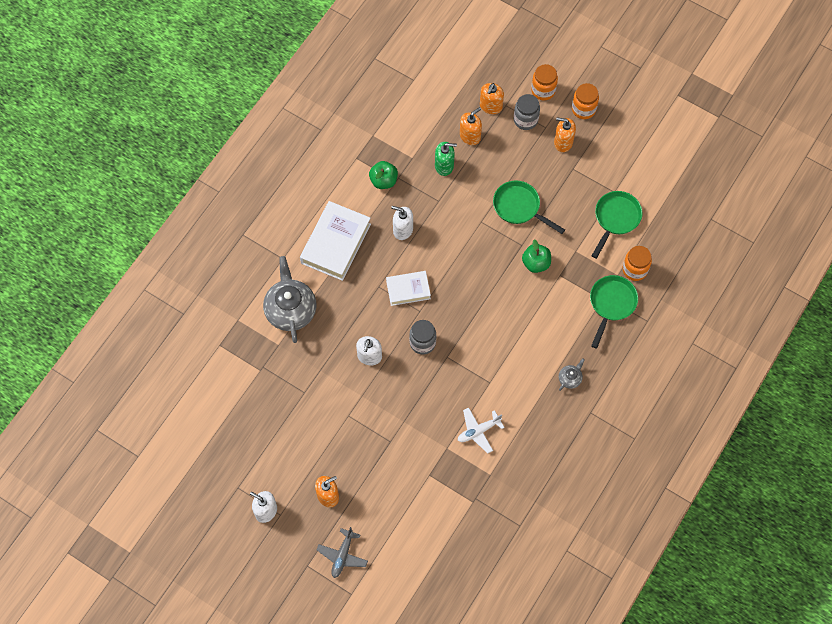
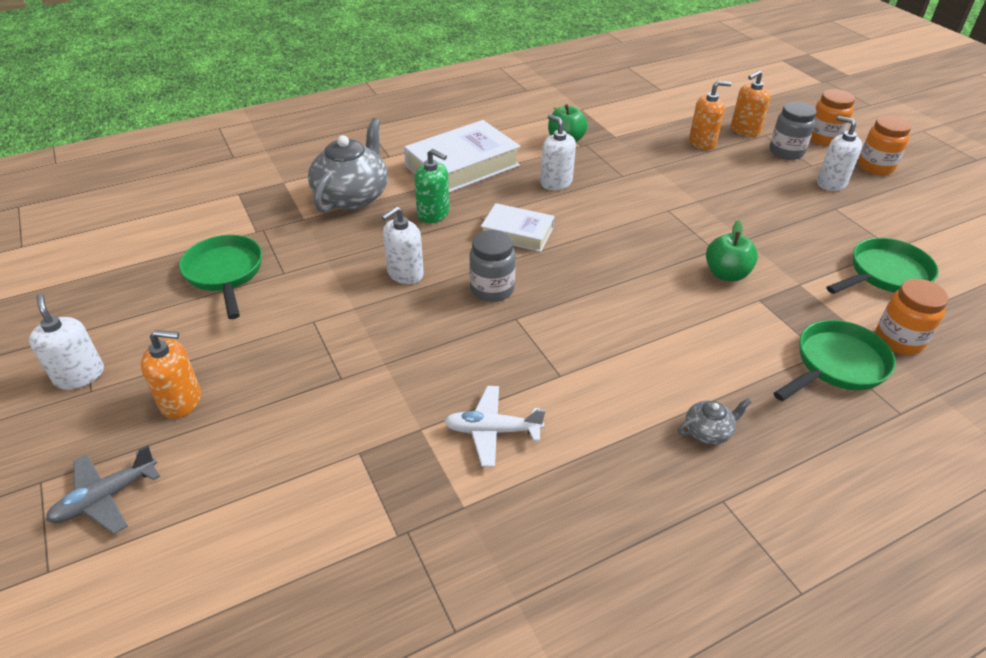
camera: 30 degrees right, 25 degrees down
(444, 166) = (651, 153): green soap dispenser -> green soap dispenser (433, 214)
(519, 207) = (733, 215): green pan -> green pan (225, 274)
(563, 142) = (831, 183): orange soap dispenser -> white soap dispenser

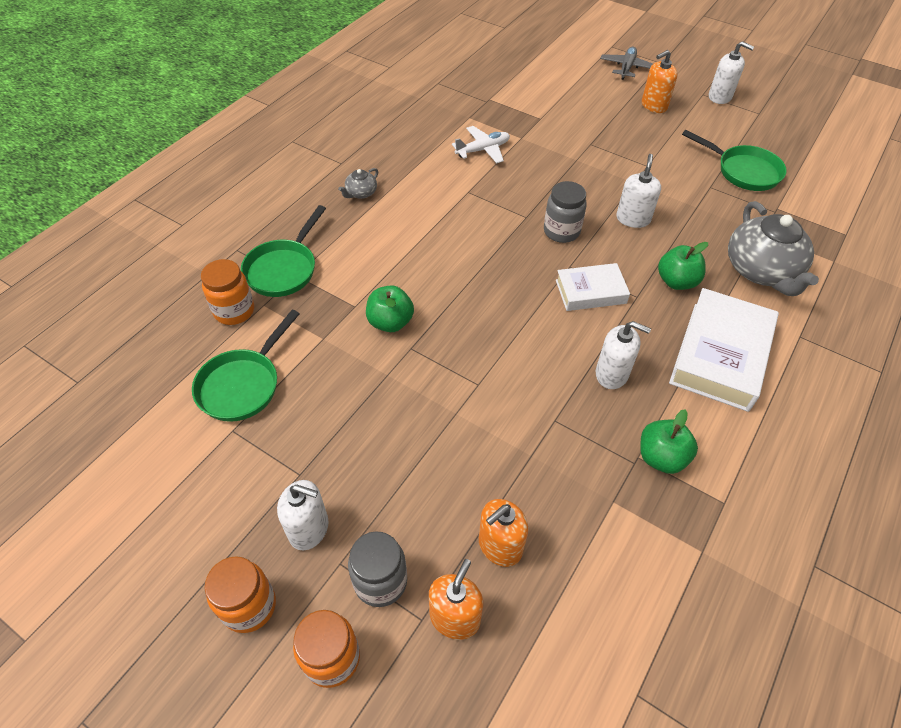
camera: 150 degrees right, 10 degrees up
(433, 214) = (676, 281): green soap dispenser -> green apple

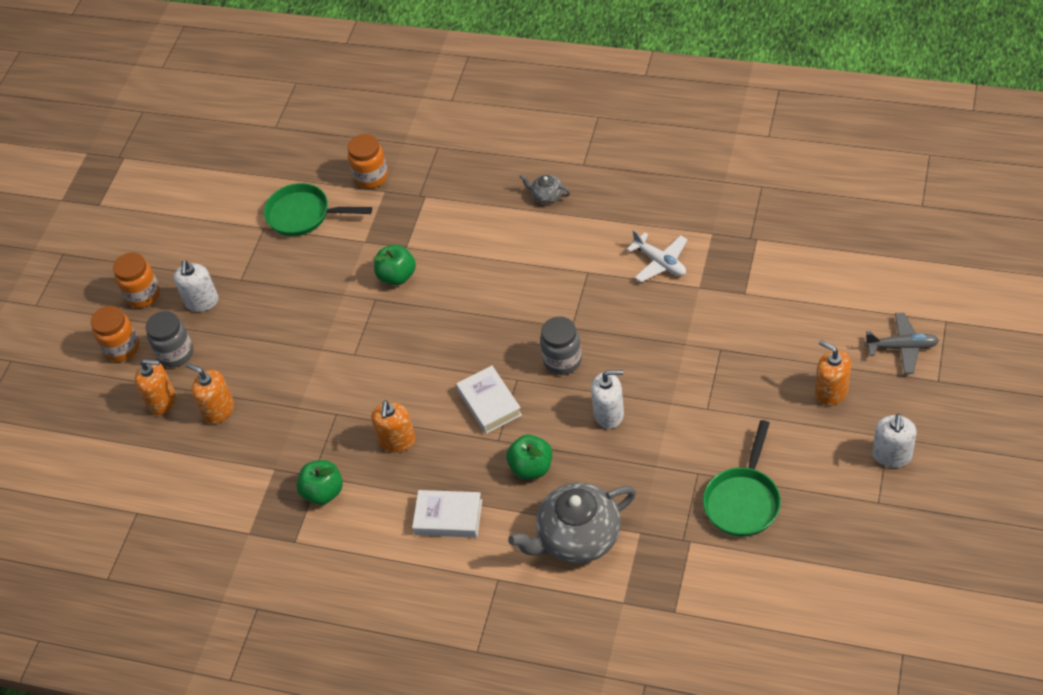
camera: 80 degrees right, 0 degrees up
(284, 269) = (428, 185): green pan -> none
(612, 374) = (397, 441): white soap dispenser -> orange soap dispenser
(720, 355) = (448, 517): white book -> white book, size x0.59

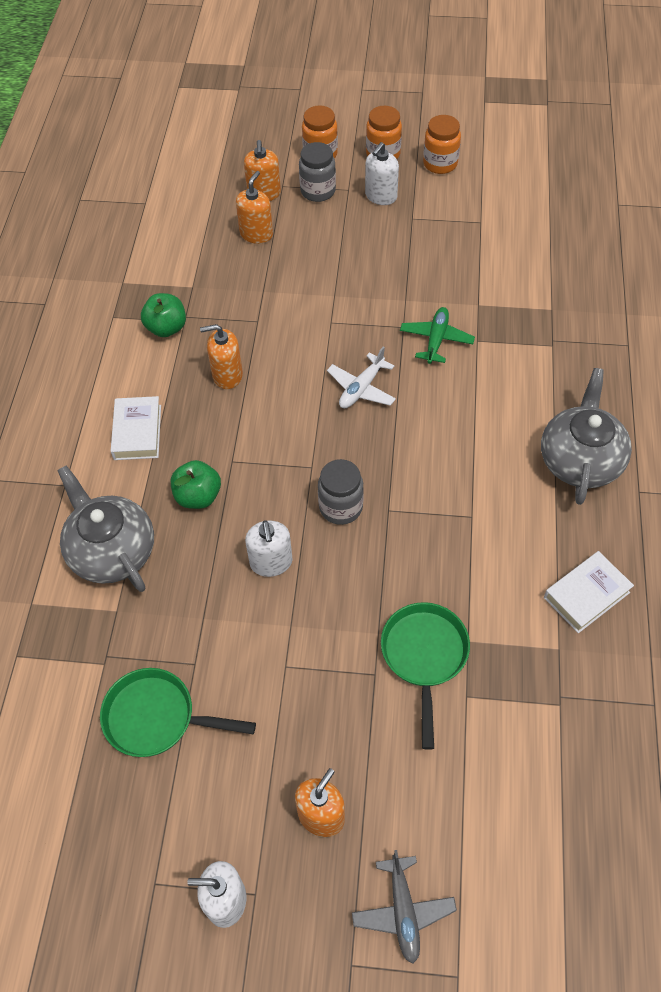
camera: 75 degrees right, 5 degrees up
(202, 302) = (381, 196): white soap dispenser -> white soap dispenser turned 45 degrees counterclockwise
(304, 215) = (503, 249): green pan -> green pan (424, 656)
(371, 177) = (568, 294): orange jar -> orange jar (440, 164)
(397, 276) = (436, 340): green apple -> green plane
(489, 403) = (278, 446): white book -> white book (586, 595)
(547, 195) = (580, 460): grey teapot -> grey teapot, size x2.24
(660, 262) = (500, 593): white plane -> white plane (361, 388)

